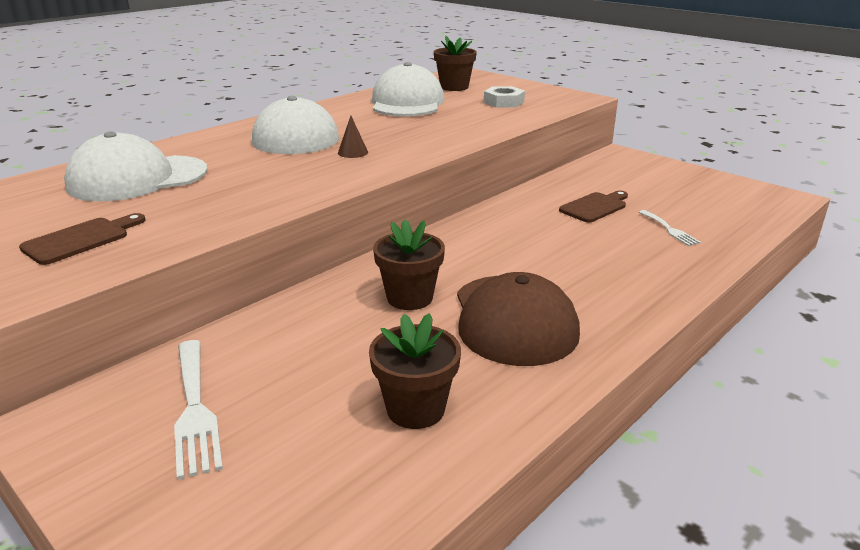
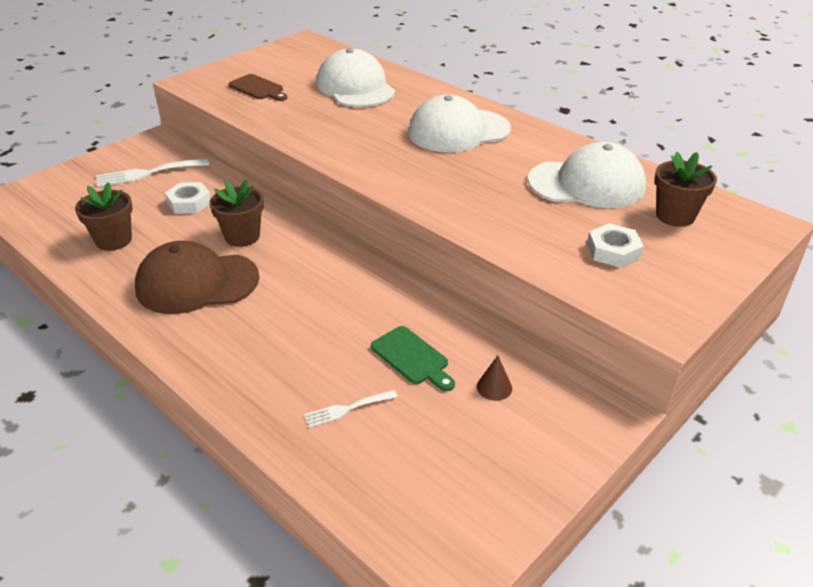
camera: 90 degrees right, 10 degrees up
(313, 350) = (189, 203): none -> white nut
(353, 152) = (411, 160): brown cone -> brown cone (494, 387)
(595, 207) = (412, 358): brown cutting board -> green cutting board

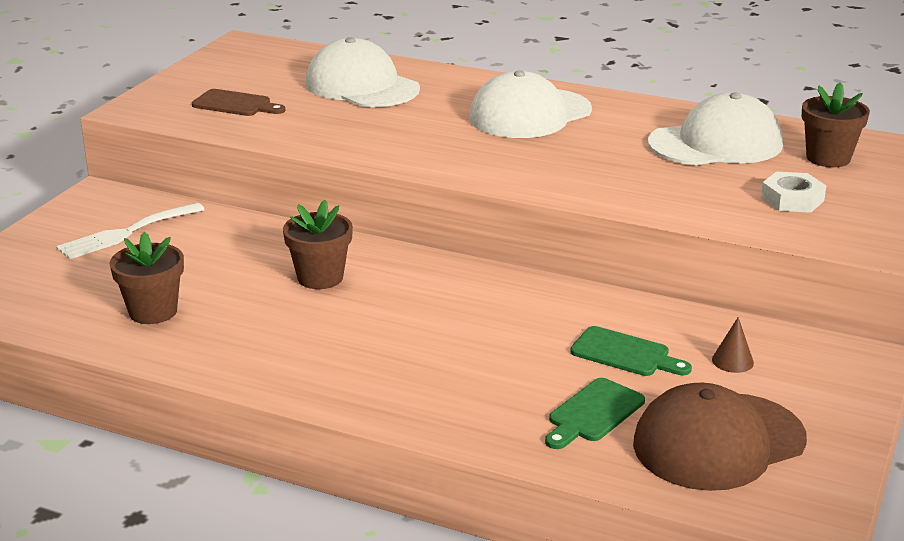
camera: 20 degrees left, 10 degrees down
(189, 203) = (216, 255): white nut -> none
(197, 283) = (307, 334): brown cap -> brown cap (718, 442)
(346, 409) = (593, 413): white fork -> green cutting board

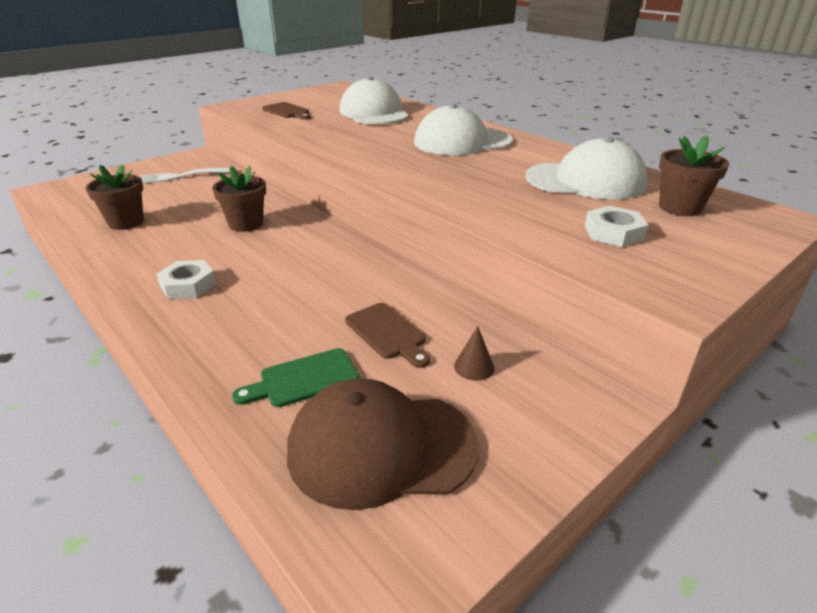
camera: 25 degrees right, 5 degrees up
(352, 363) = (188, 285): none -> white nut
(625, 354) = (387, 333): green cutting board -> brown cutting board

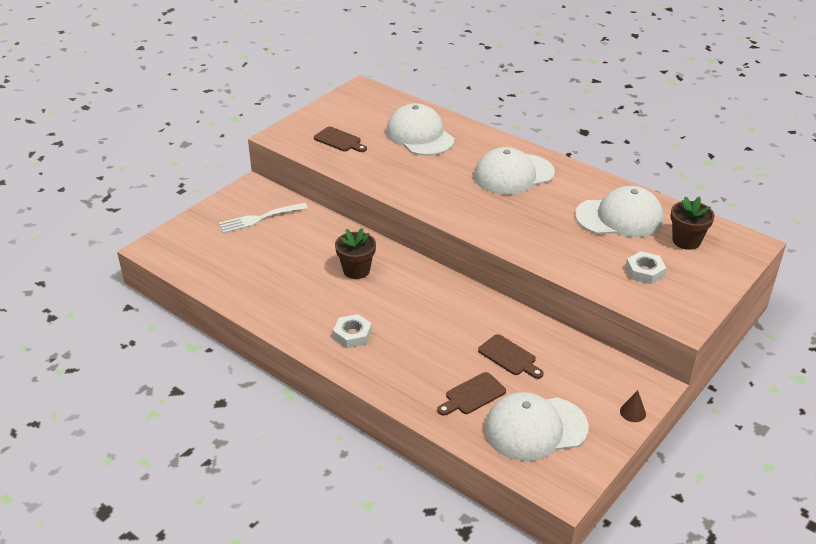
camera: 10 degrees left, 5 degrees up
(126, 222) = (257, 279): brown flower pot -> none
(303, 379) = (472, 395): green cutting board -> brown cutting board
(381, 447) = (535, 428): brown cap -> white cap
(474, 367) = (570, 374): brown cone -> brown cone (632, 412)

